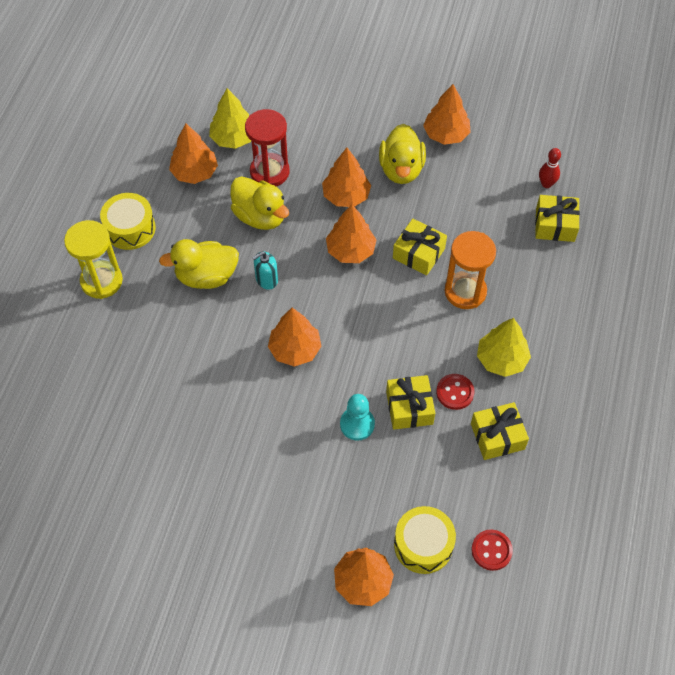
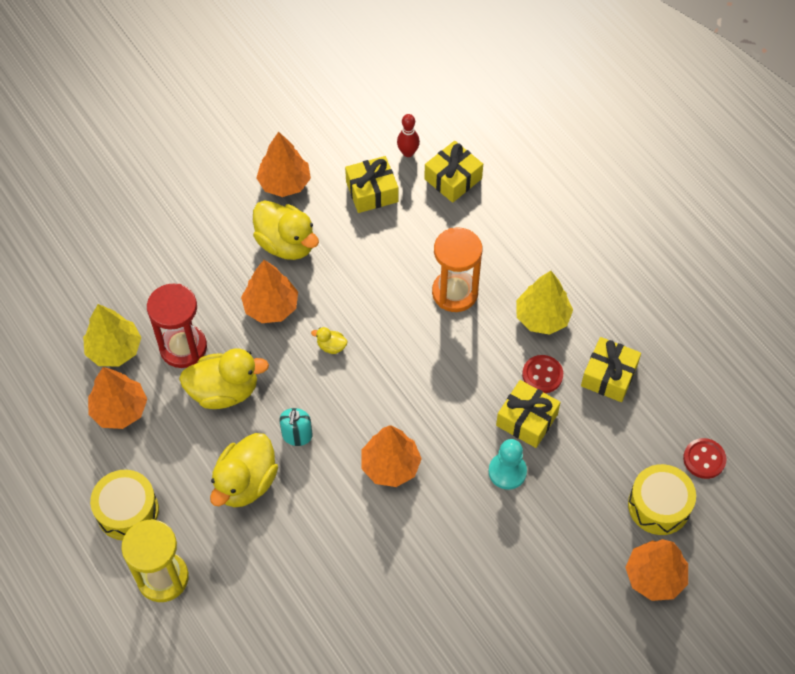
camera: 50 degrees left, 0 degrees up
(350, 250) = (331, 346): orange tree -> yellow duck
(418, 253) = (385, 297): yellow gift -> yellow gift (372, 192)

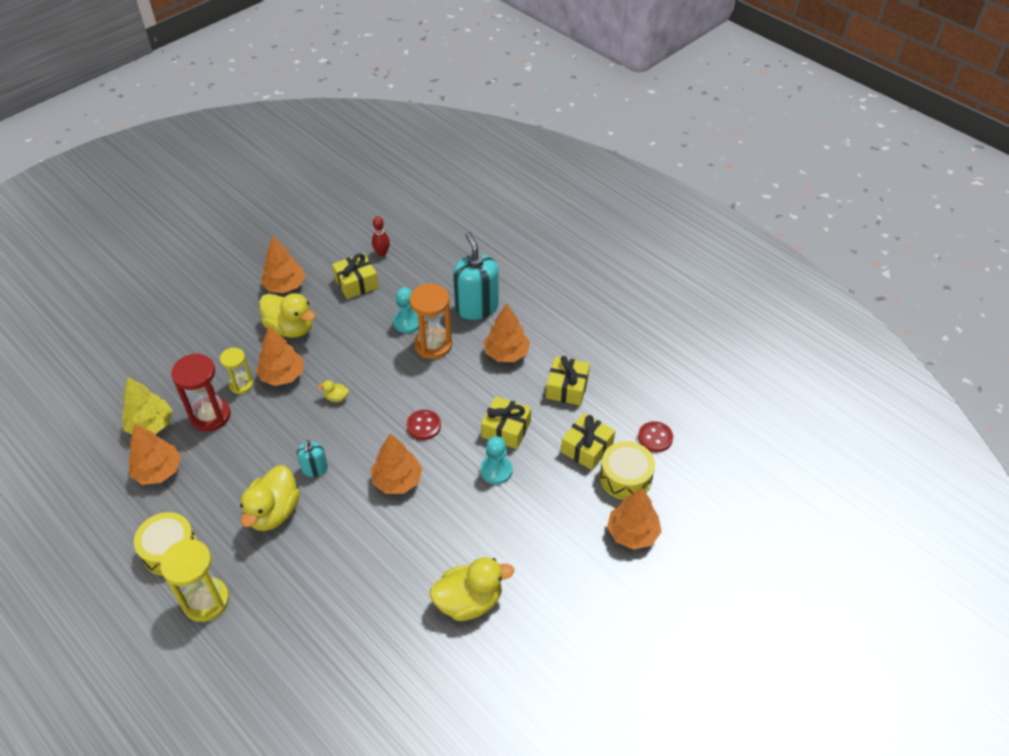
camera: 10 degrees left, 10 degrees down
(222, 312) = (241, 384): none -> yellow hourglass
(224, 391) = (248, 444): yellow duck -> yellow duck (469, 601)
(427, 256) = (407, 322): none -> turquoise pawn
(453, 179) = (420, 266): yellow gift -> yellow gift (587, 448)
(515, 248) = (476, 307): none -> turquoise soap dispenser
(542, 317) = (506, 353): yellow tree -> orange tree
(542, 375) = (513, 394): red button -> red button (423, 426)

